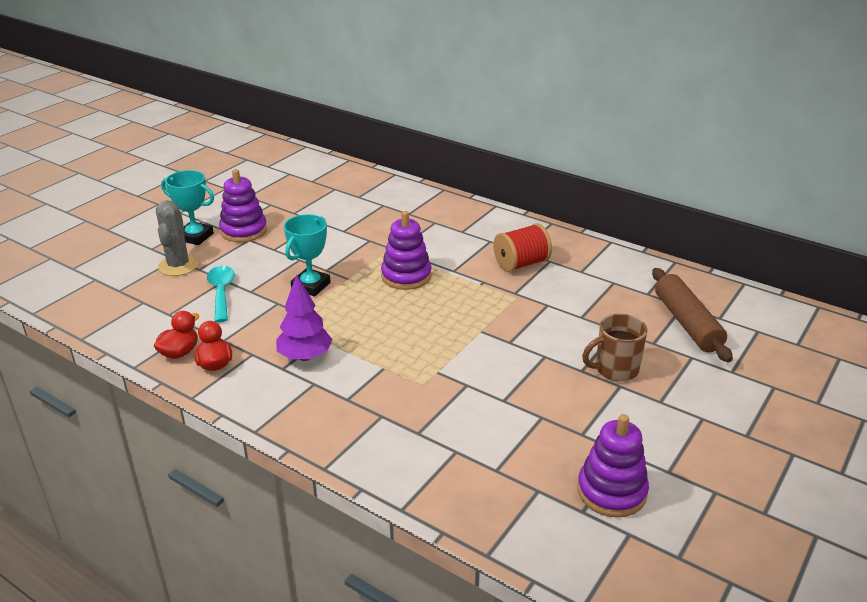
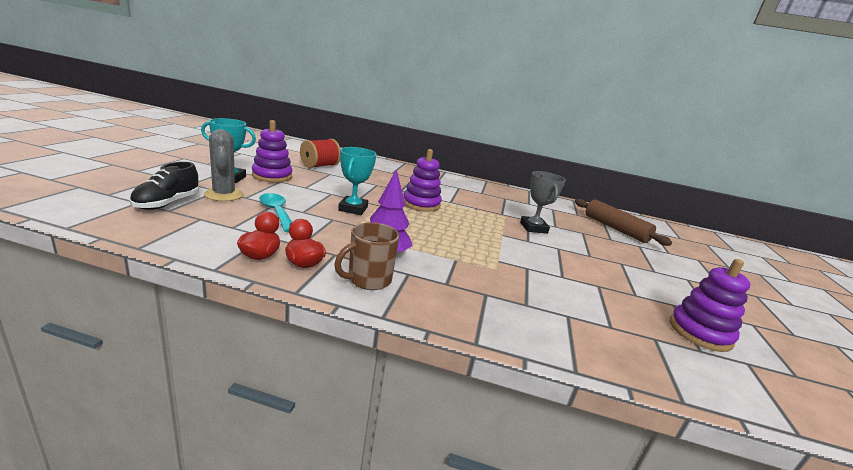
camera: 25 degrees left, 10 degrees down
(120, 280) = (167, 203): none -> black shoe
(521, 264) = (490, 199): red spool -> red spool (320, 166)
(540, 320) = (533, 228): none -> grey trophy
(615, 369) = (608, 254): brown mug -> brown mug (368, 280)

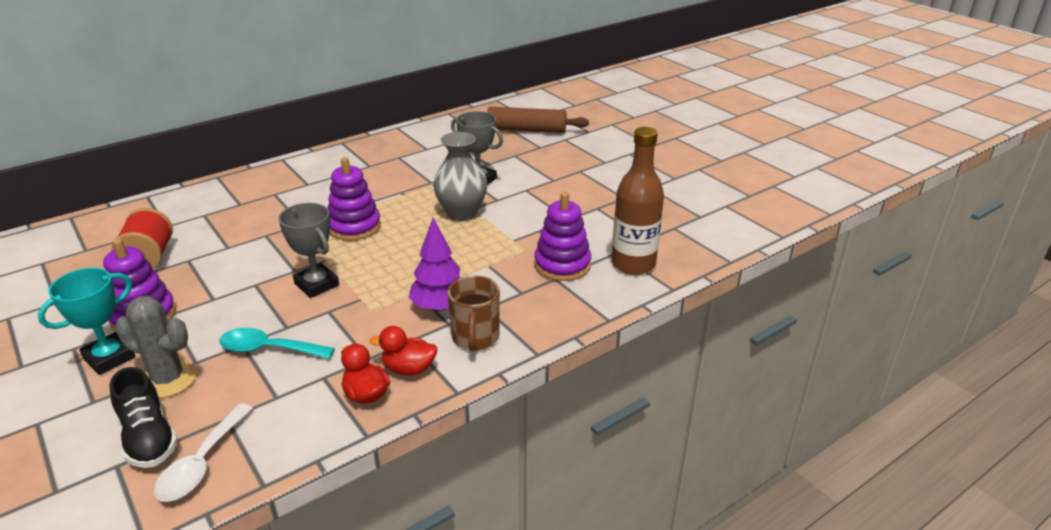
camera: 45 degrees left, 10 degrees up
(152, 223) = (202, 463): none -> white spoon
(353, 209) = (316, 284): turquoise trophy -> grey trophy
(491, 232) = (461, 213): none -> grey vase
(568, 331) = (633, 264): none -> brown bottle
(700, 333) = (686, 201): purple stacking toy -> purple stacking toy (562, 265)

